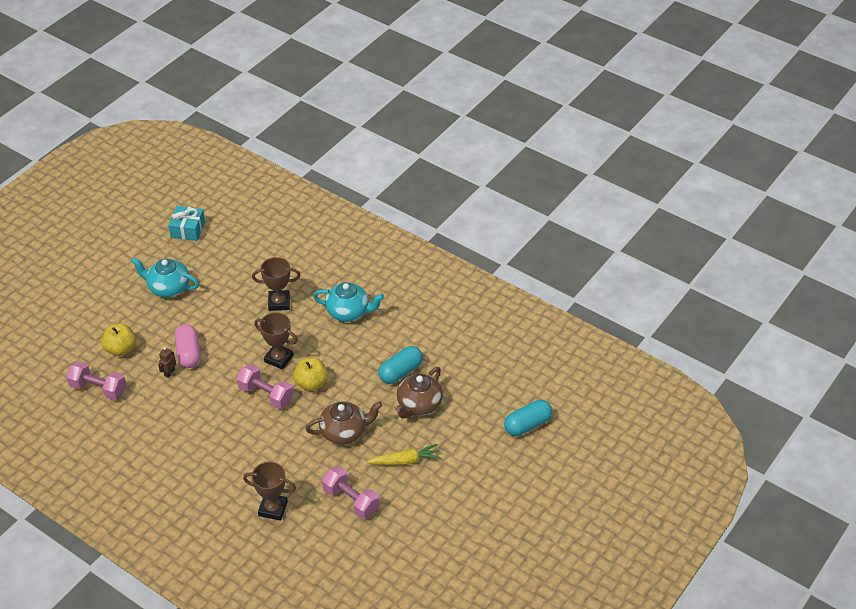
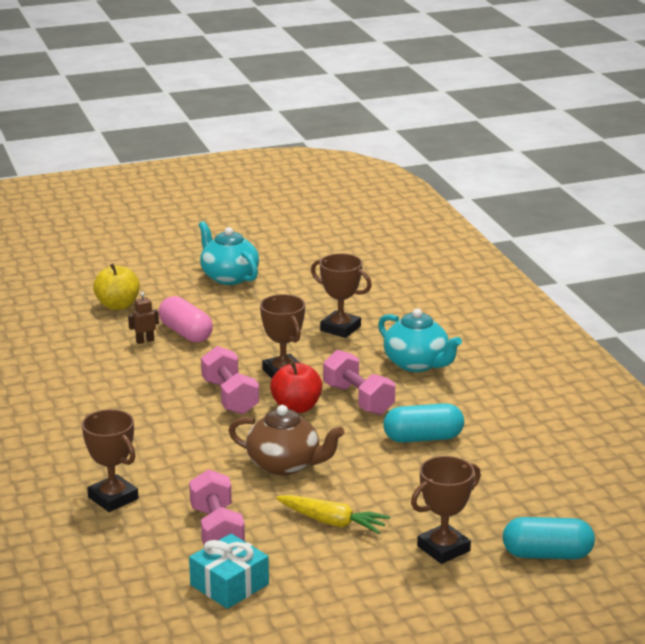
camera: 35 degrees right, 20 degrees down
(98, 389) = (54, 327): pink dumbbell -> pink dumbbell (358, 399)
(187, 229) = (306, 241): turquoise gift -> turquoise gift (229, 584)
(188, 353) = (186, 333): pink capsule -> pink capsule turned 60 degrees counterclockwise
(311, 383) = (296, 407): yellow apple -> red apple
(419, 405) = (412, 477): brown teapot -> none
(475, 448) = (443, 548): none -> brown trophy

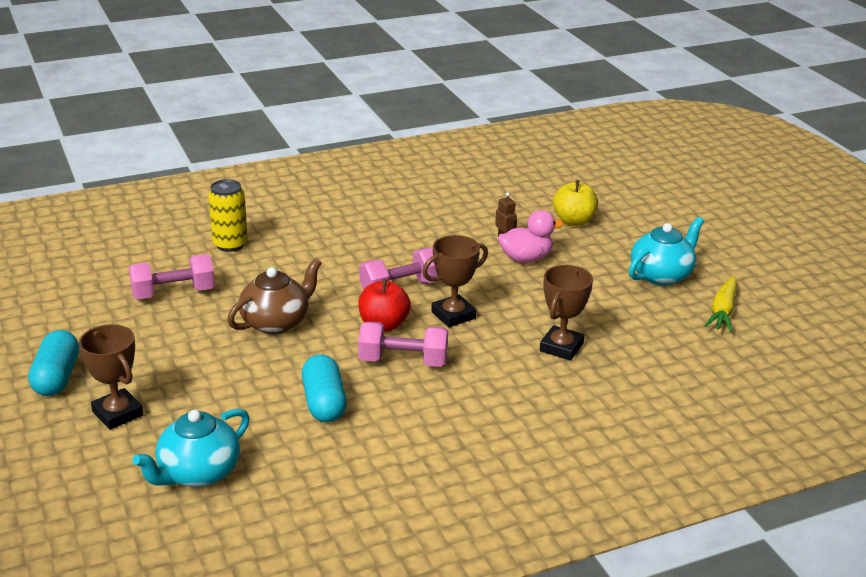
camera: 85 degrees right, 5 degrees up
(113, 498) = (230, 244): brown trophy -> yellow can
(186, 333) = (526, 258): pink capsule -> pink duck
(229, 584) = (93, 303): turquoise gift -> none
(285, 465) = (276, 322): brown teapot -> brown teapot turned 150 degrees counterclockwise
(332, 522) = (175, 350): yellow carrot -> yellow carrot (722, 311)
(358, 399) = (403, 361): pink dumbbell -> pink dumbbell turned 45 degrees clockwise
(417, 364) = (488, 400): turquoise teapot -> turquoise teapot (198, 473)
(547, 554) = (91, 481): turquoise capsule -> turquoise capsule (56, 377)

